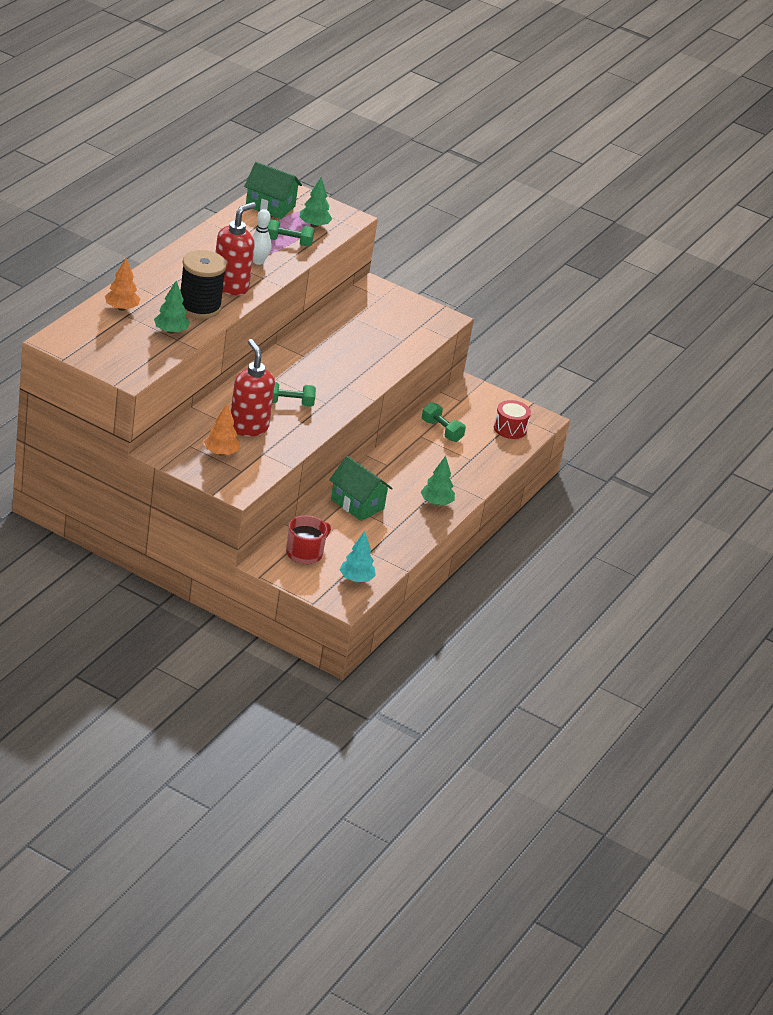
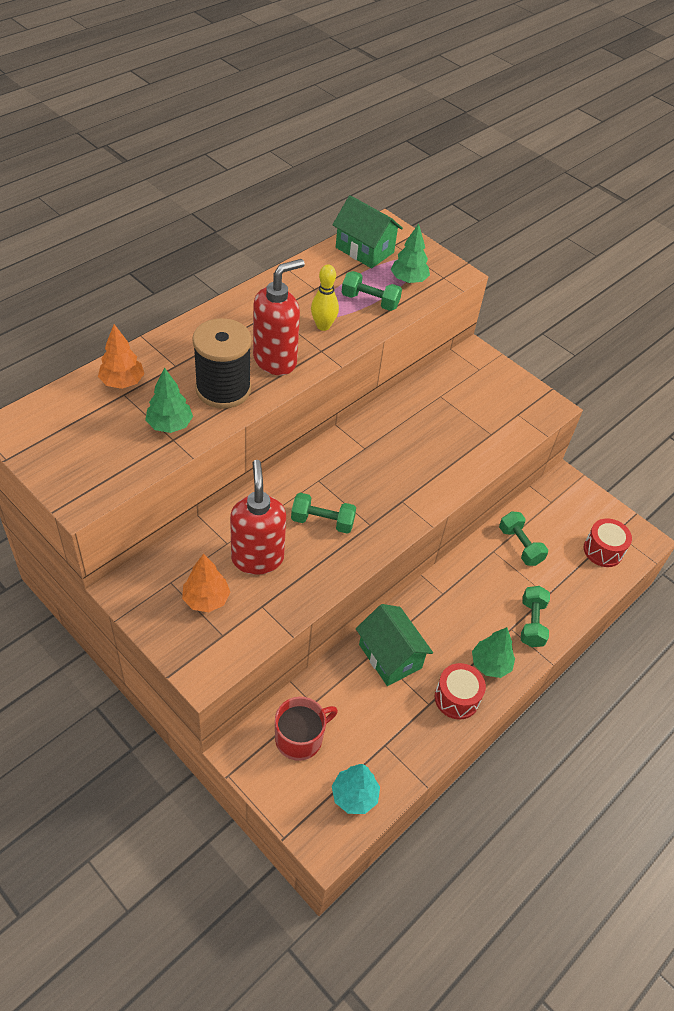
camera: 15 degrees right, 15 degrees up
(258, 261) = (323, 326): white bowling pin -> yellow bowling pin
(416, 523) = (456, 698): none -> red drum
(462, 477) = (532, 623): none -> green dumbbell

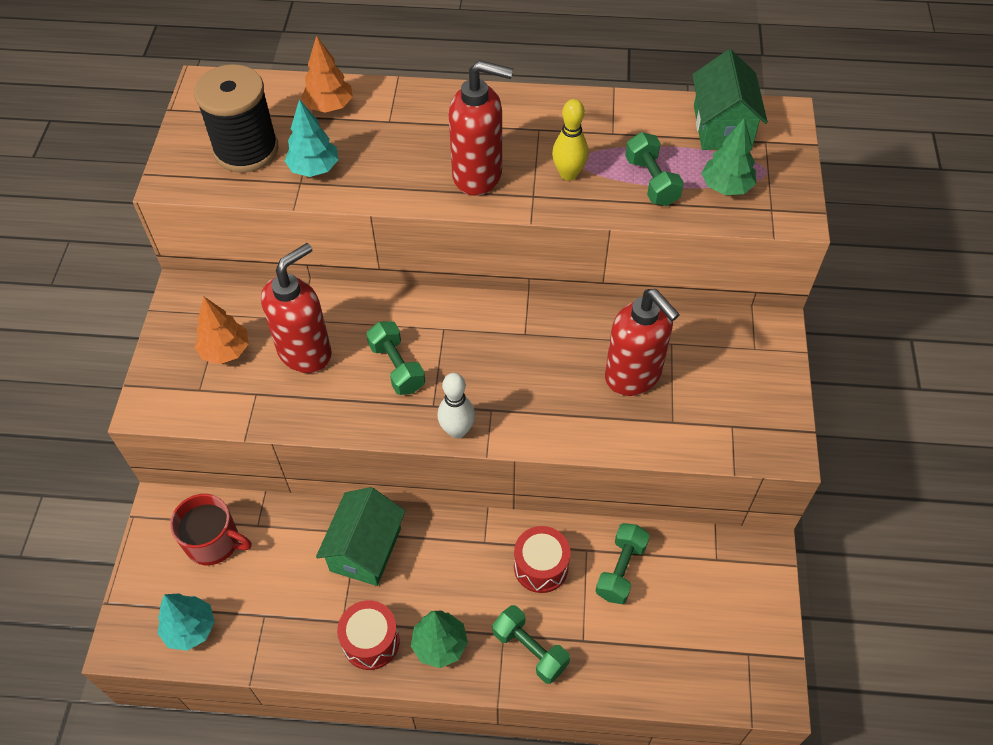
camera: 55 degrees right, 5 degrees up
(170, 425) = (314, 169): green tree -> turquoise tree
(223, 389) = (397, 169): black spool -> black spool (246, 150)
(400, 526) = (457, 430): none -> white bowling pin
(445, 426) = (633, 376): none -> red soap dispenser
(532, 623) = (530, 650): green dumbbell -> green dumbbell turned 75 degrees clockwise
(603, 550) = (706, 657): red drum -> red drum (541, 567)

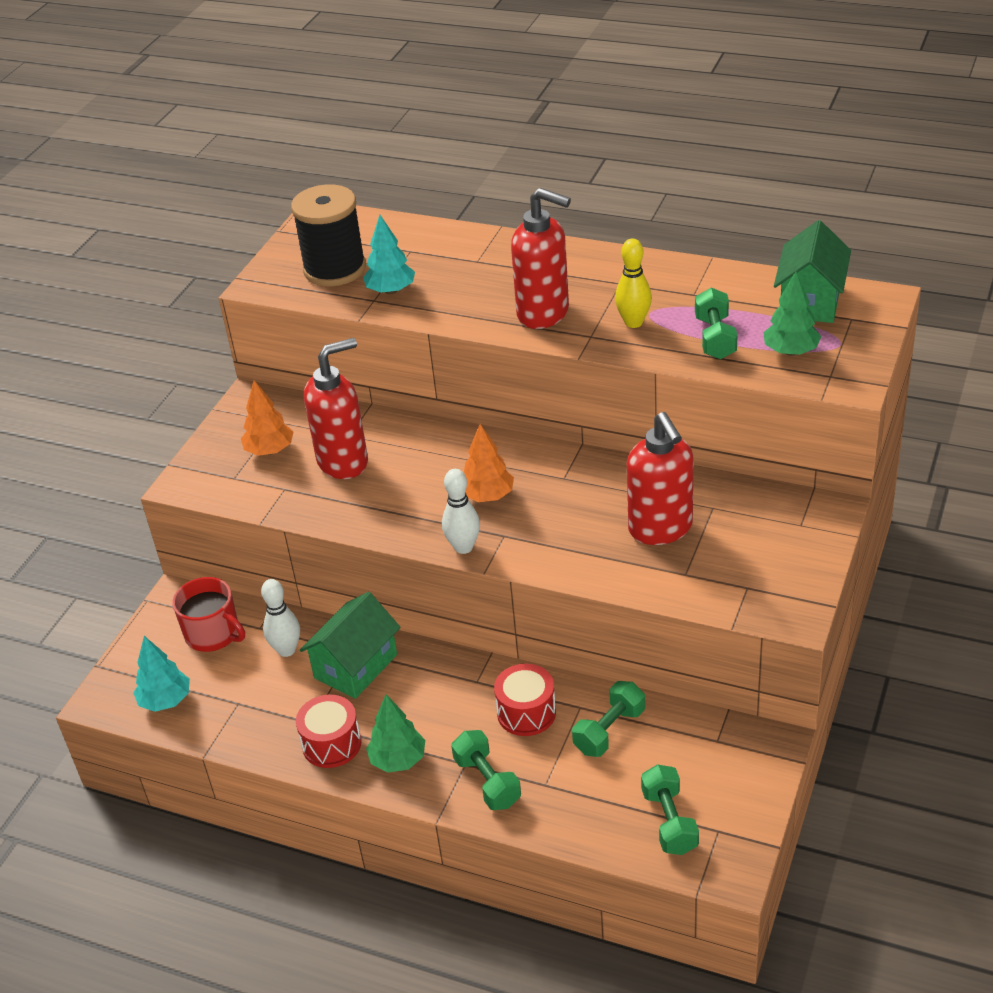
camera: 20 degrees right, 15 degrees down
(292, 545) = (286, 650): none -> white bowling pin
(329, 106) = (425, 243): orange tree -> orange tree (487, 496)
(397, 367) = (426, 487): green dumbbell -> green dumbbell (669, 821)

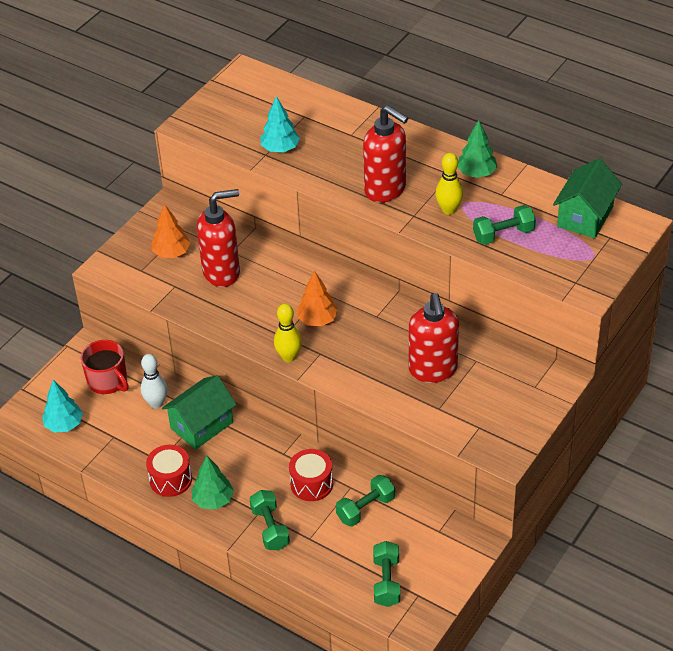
camera: 10 degrees right, 5 degrees up
(335, 269) = (244, 122): black spool -> none
(463, 547) = (289, 357): white bowling pin -> yellow bowling pin
(715, 338) = (503, 234): green dumbbell -> green dumbbell turned 60 degrees clockwise
(791, 351) = (554, 256): green tree -> green tree (476, 173)

